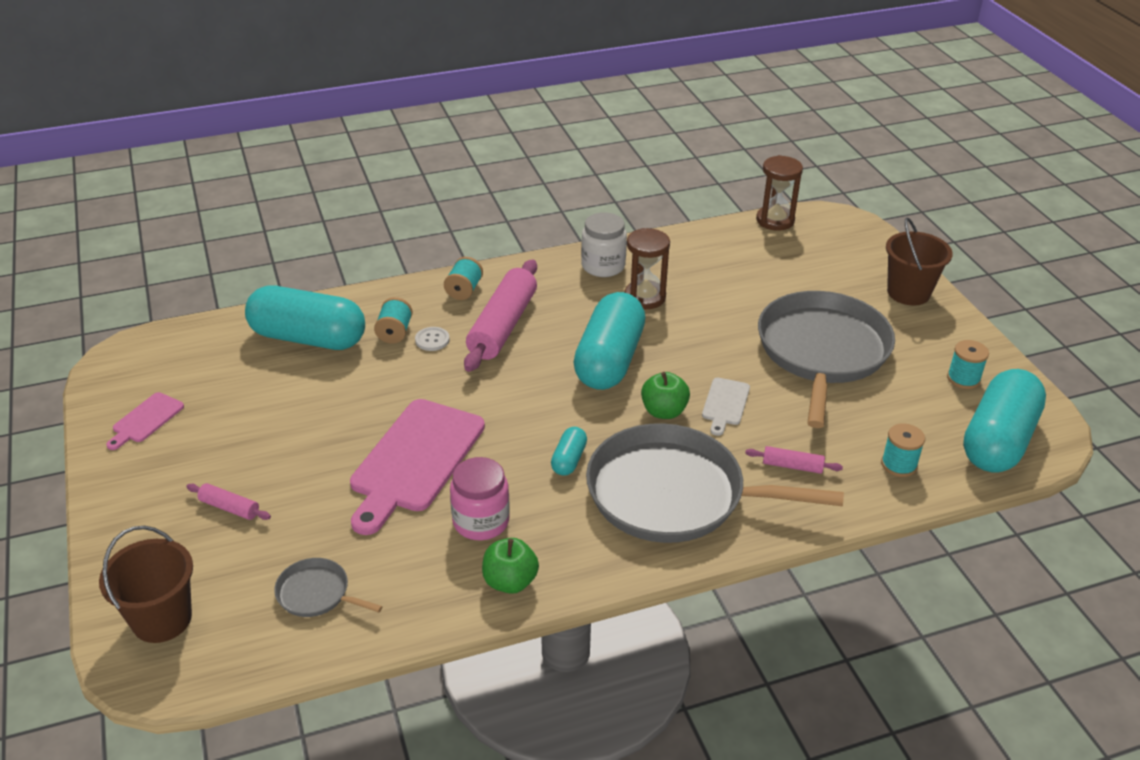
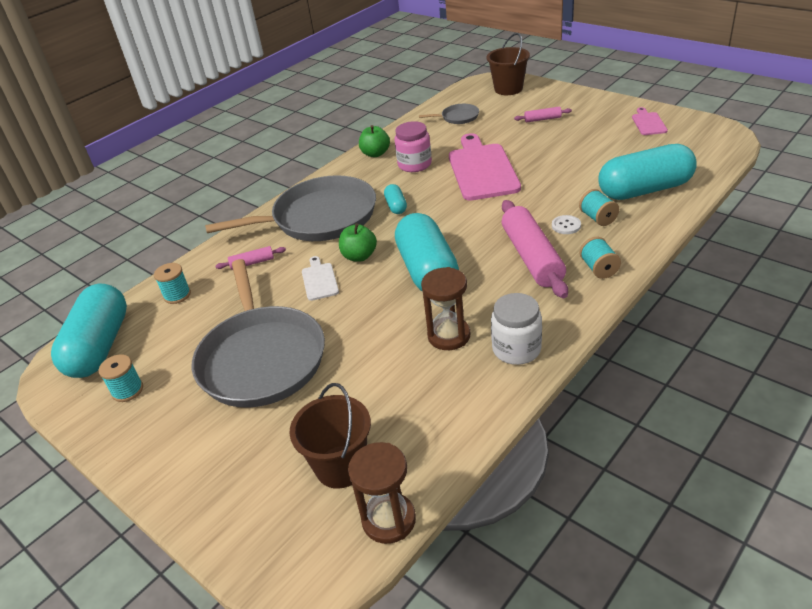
camera: 155 degrees right, 0 degrees up
(908, 292) = (191, 475): brown bucket -> brown bucket (341, 466)

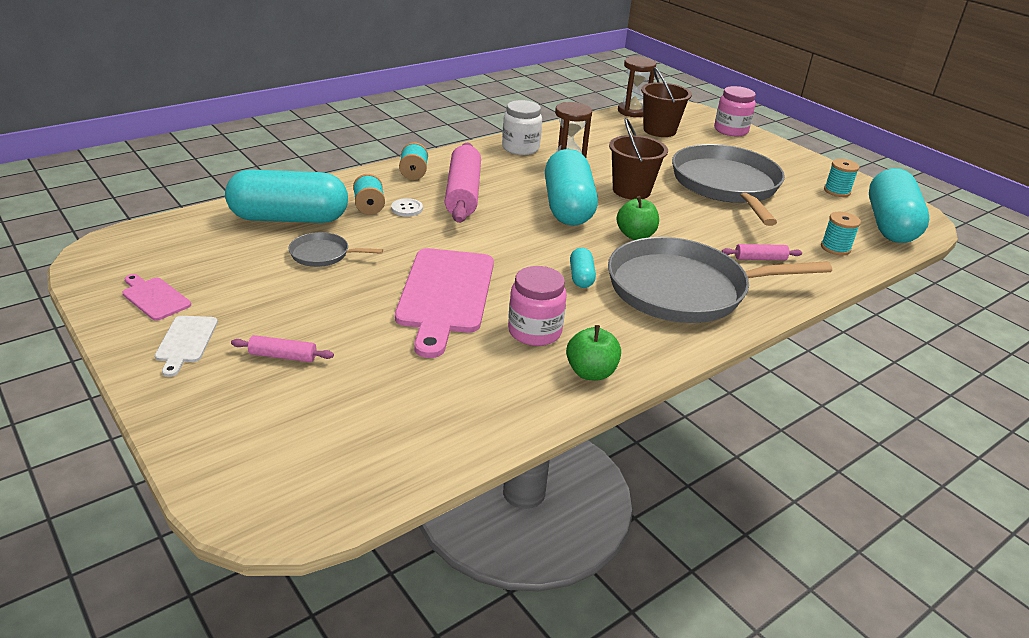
camera: 175 degrees left, 5 degrees down
(225, 511) = (731, 130): none -> pink jar
(319, 280) = (679, 225): white cutting board -> white cutting board (186, 342)
(458, 117) = (413, 412): grey pan -> grey pan (323, 254)
(508, 89) = (260, 463): brown bucket -> brown bucket (631, 191)
(648, 123) = (154, 298): pink cutting board -> pink cutting board turned 120 degrees clockwise

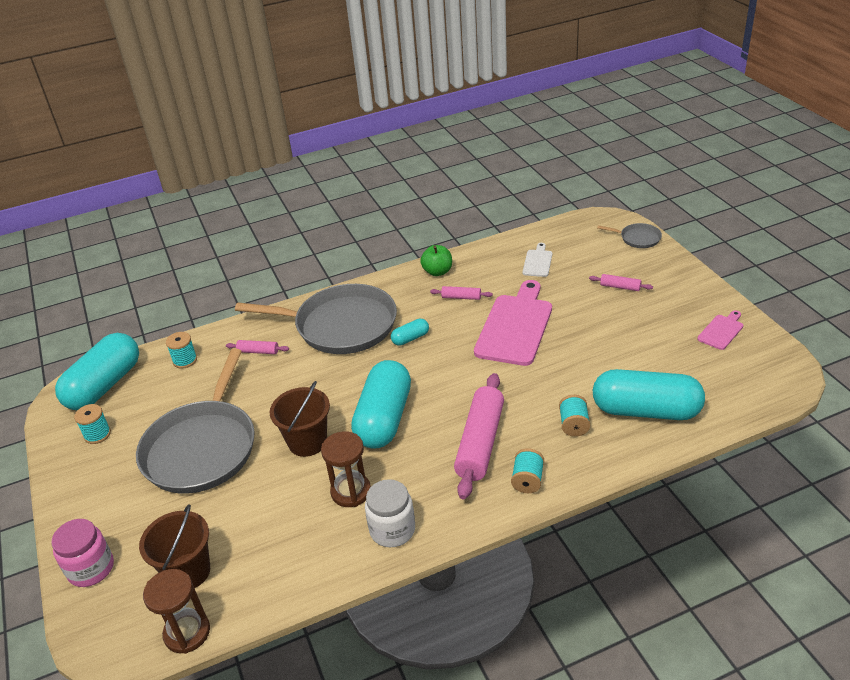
camera: 160 degrees left, 5 degrees up
(154, 298) = (721, 331): pink cutting board -> pink cutting board turned 105 degrees counterclockwise
(186, 342) = (683, 298): white cutting board -> white cutting board (537, 262)
(323, 254) = (608, 367): grey pan -> grey pan (638, 238)
(407, 208) = (538, 421): white button -> none
(534, 331) = (461, 297): pink jar -> pink rolling pin
(581, 277) = (410, 338): turquoise capsule -> turquoise capsule turned 45 degrees clockwise
(635, 235) = (342, 380): green apple -> none

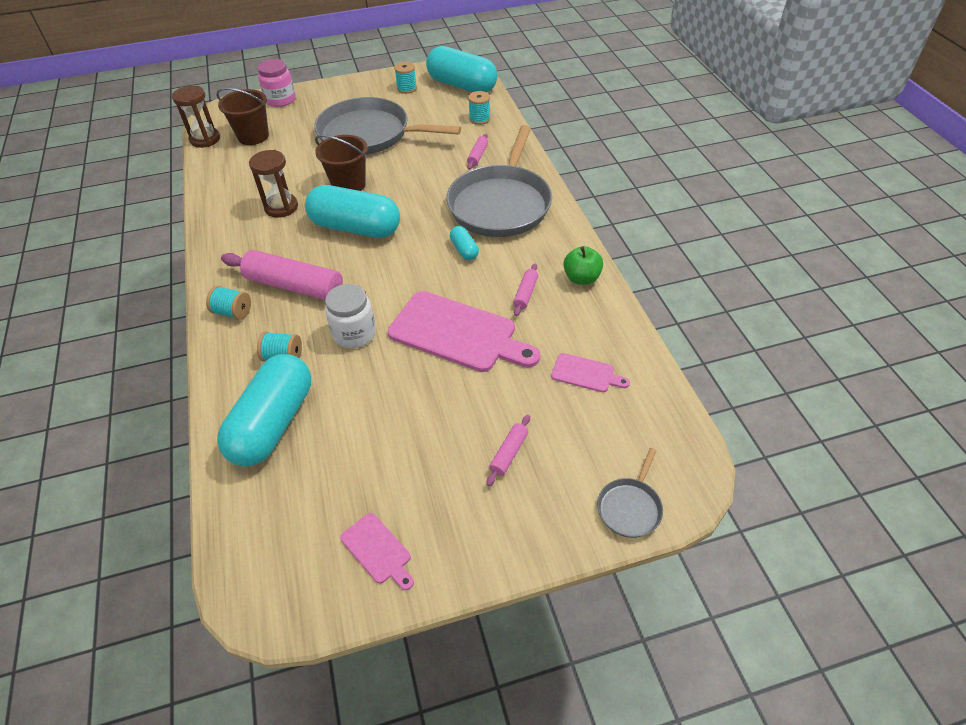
camera: 95 degrees right, 10 degrees up
(392, 530) = (229, 228): white jar -> white jar (354, 333)
(537, 262) = (586, 373): white cutting board -> pink cutting board

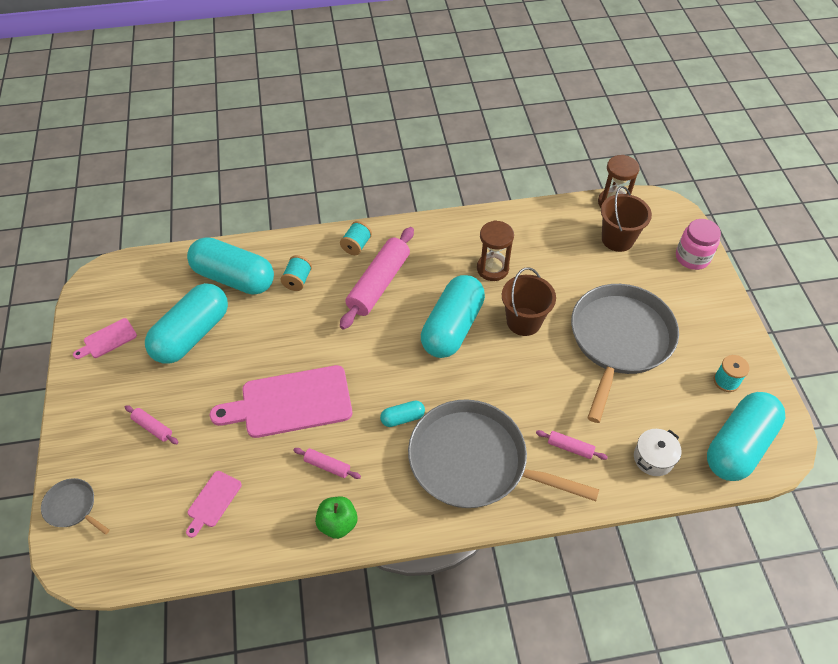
camera: 95 degrees right, 5 degrees up
(354, 333) = (311, 326): white jar -> none
(367, 448) = (192, 334): none -> turquoise capsule
(458, 333) = (290, 403): pink cutting board -> pink cutting board turned 45 degrees clockwise
(479, 119) = (653, 458): turquoise spool -> white pot

